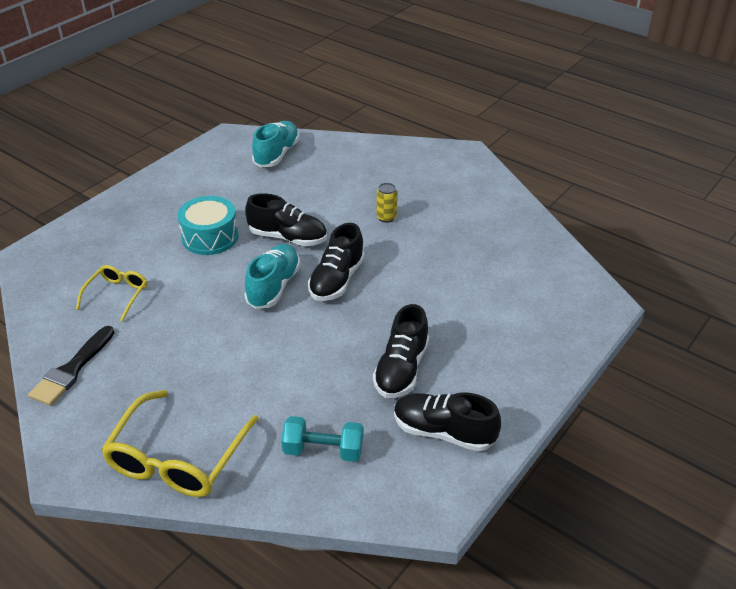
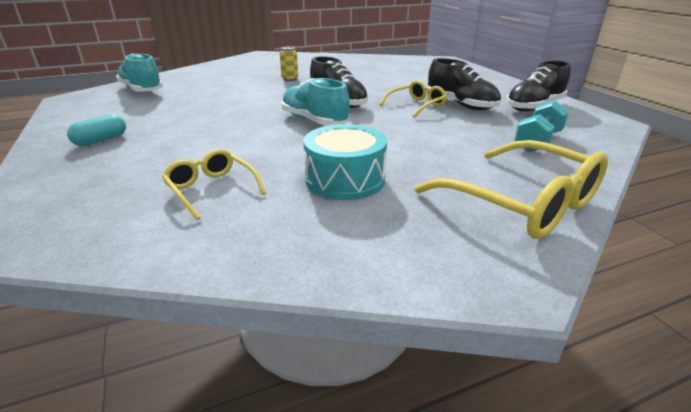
camera: 60 degrees left, 10 degrees down
(72, 370) = (313, 245): black brush -> none
(161, 204) = (101, 140): none -> turquoise capsule
(210, 237) = (201, 130): turquoise drum -> turquoise drum (345, 179)
(288, 237) = (259, 106): black shoe -> none
(371, 337) = (416, 105): none -> yellow glasses

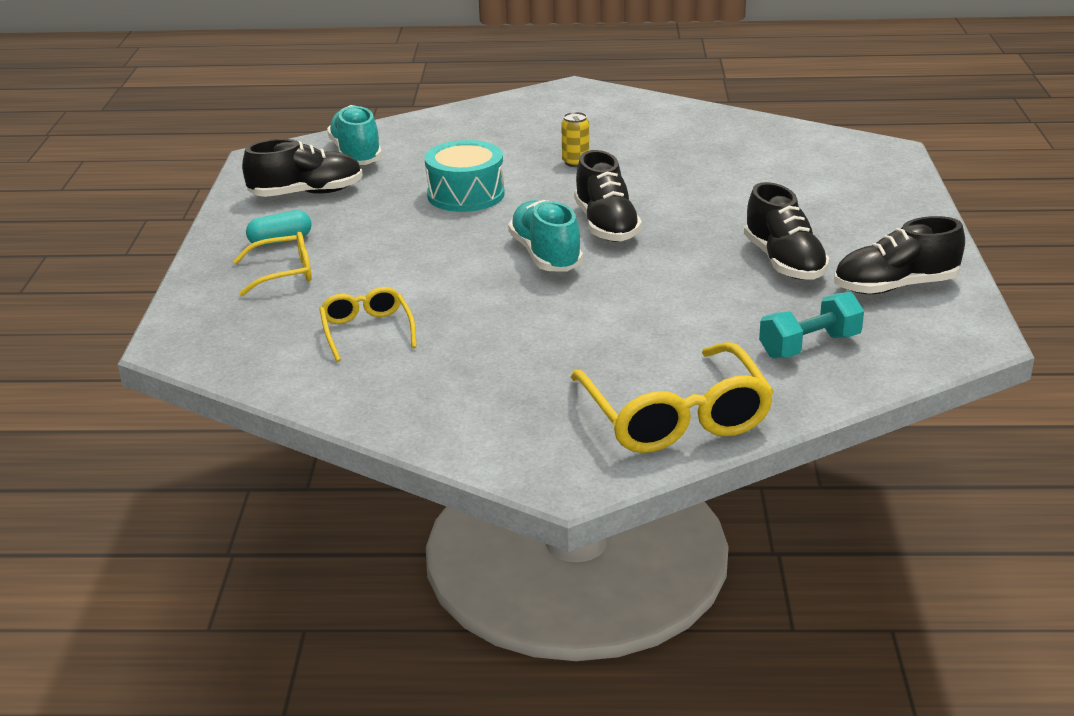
camera: 25 degrees right, 0 degrees up
(112, 112) = (306, 193): none -> black shoe
(345, 179) = (511, 348): turquoise drum -> turquoise drum (465, 194)
(416, 105) = (715, 252): yellow glasses -> yellow glasses (284, 273)

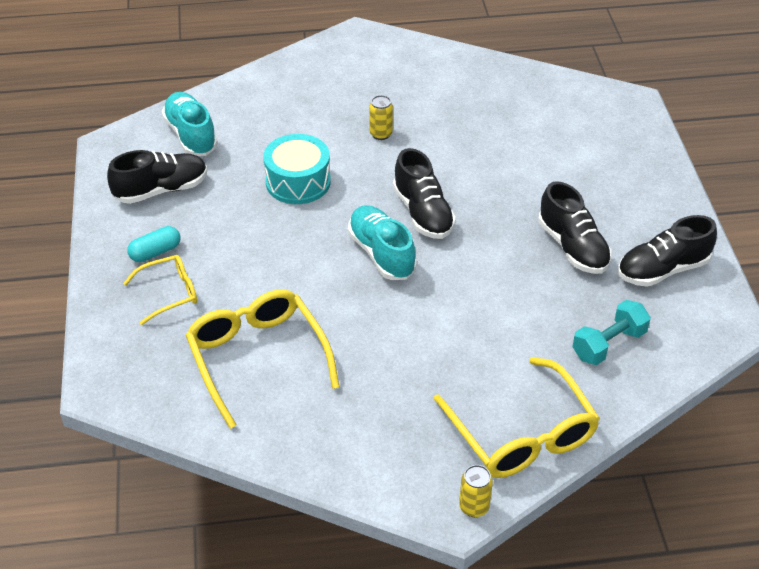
camera: 10 degrees left, 15 degrees up
(367, 331) = (257, 357): yellow glasses -> yellow glasses, size x1.78
(594, 478) = (474, 507): none -> yellow can

